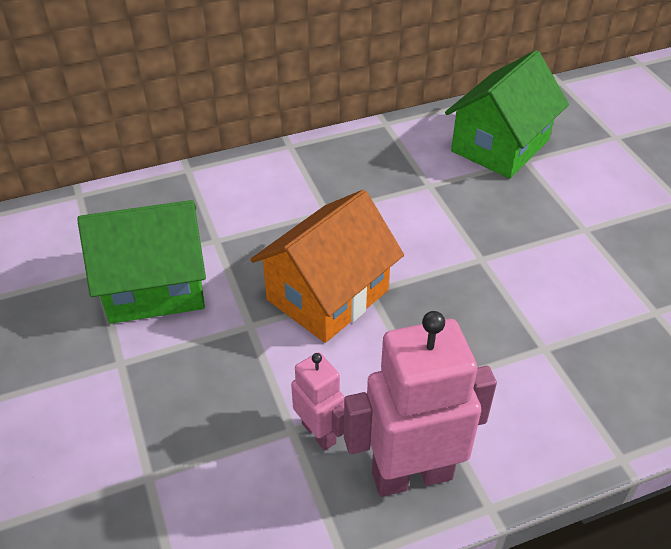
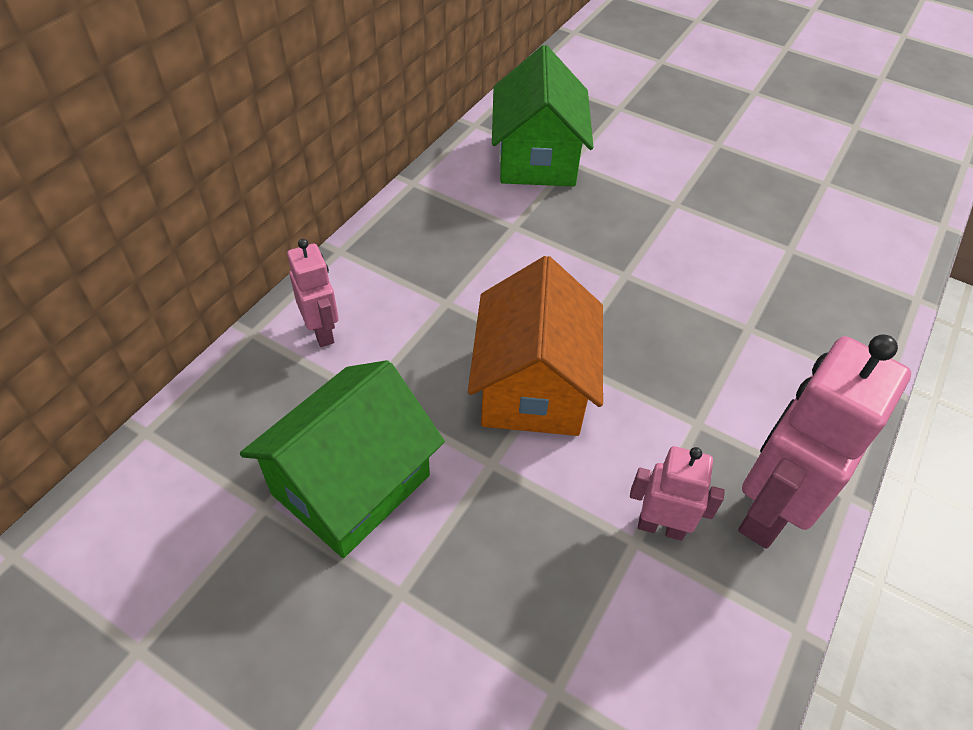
camera: 40 degrees left, 5 degrees up
(228, 190) = (322, 332): none -> pink robot

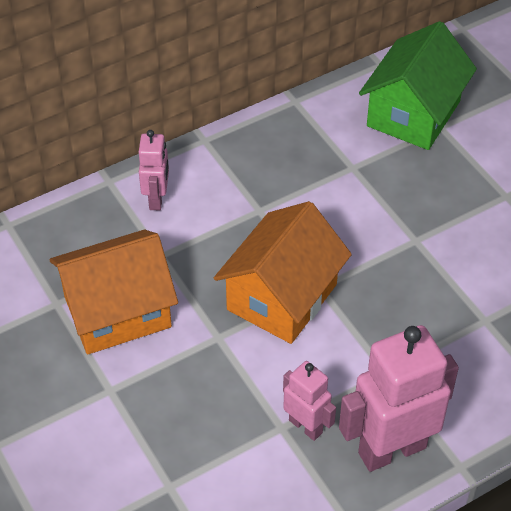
camera: 30 degrees right, 0 degrees up
(351, 484) = (117, 312): green house -> orange house

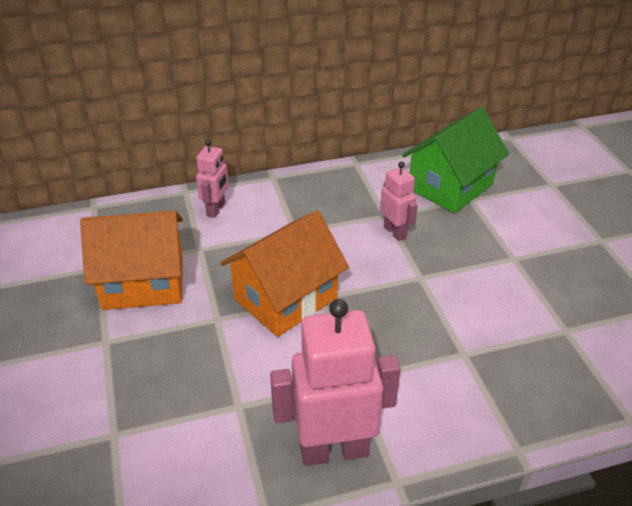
camera: 15 degrees right, 10 degrees down
(306, 426) = (261, 409): pink robot -> pink robot (395, 232)

